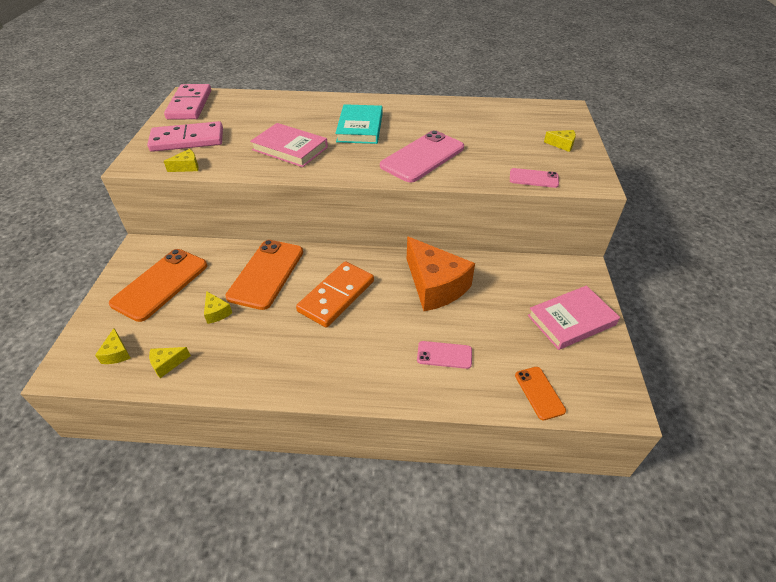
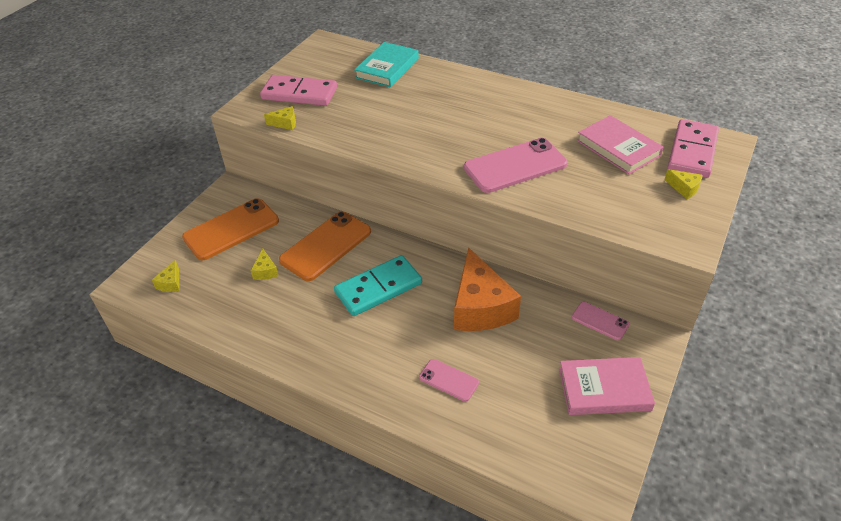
camera: 25 degrees right, 0 degrees up
(167, 364) = (205, 306): yellow cheese -> none
(189, 105) = (320, 53): pink domino -> pink domino (692, 151)
(290, 148) = (388, 125): pink book -> pink book (618, 148)
(336, 296) = (378, 288): orange domino -> turquoise domino
(360, 128) = (470, 116): turquoise book -> turquoise book (387, 68)
(533, 178) = (620, 221): pink phone -> pink phone (600, 321)
(539, 393) = (521, 450): orange phone -> none

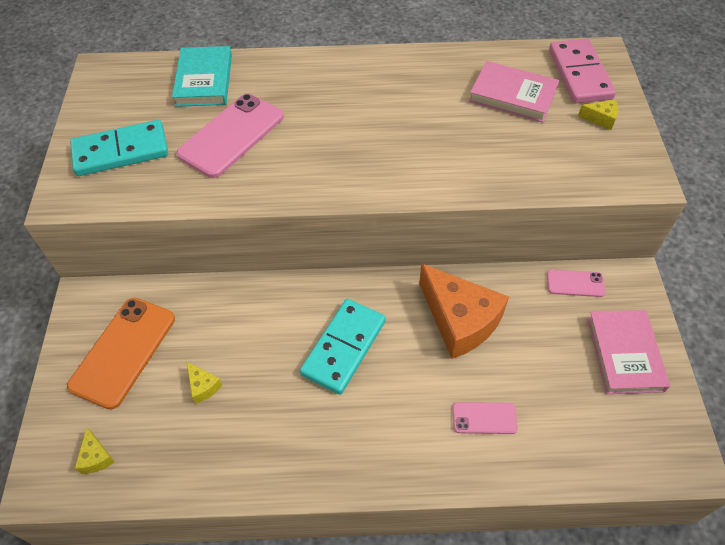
camera: 30 degrees left, 10 degrees up
(285, 123) = (132, 199): yellow cheese -> none
(299, 94) = (121, 151): pink domino -> turquoise domino
(326, 246) = (251, 323): orange phone -> none
(515, 166) = (430, 155): pink phone -> pink phone (231, 135)
(604, 389) = (624, 354): pink book -> pink book turned 60 degrees counterclockwise

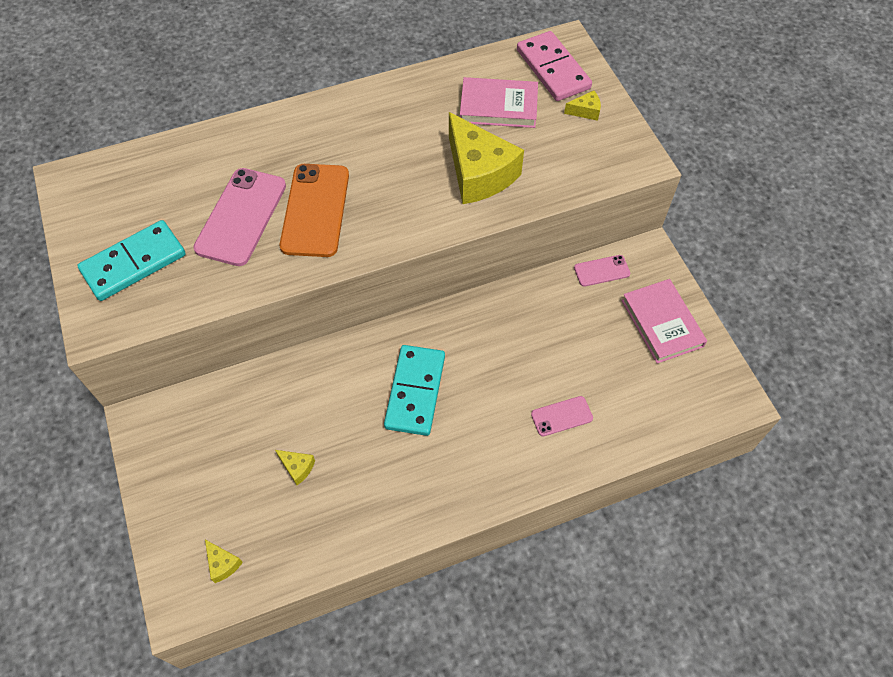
camera: 20 degrees left, 5 degrees up
(123, 352) = (204, 459): orange phone -> orange phone (315, 210)
(204, 80) = (186, 164): turquoise book -> none
(459, 320) = (511, 335): orange cheese -> none
(471, 150) = (478, 173): none -> yellow cheese

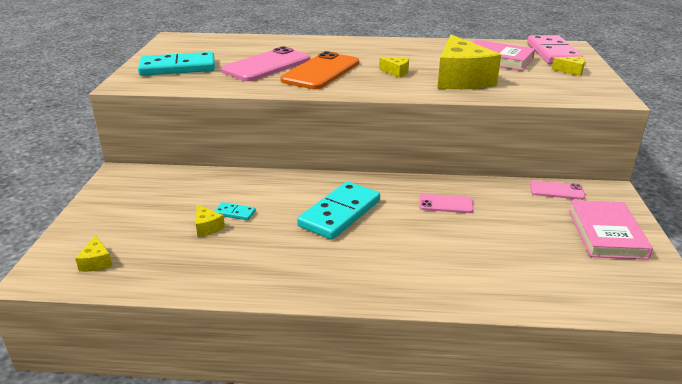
camera: 25 degrees right, 30 degrees down
(311, 434) = (235, 213): none -> turquoise domino
(401, 181) = (396, 72): none -> yellow cheese
(561, 416) = (469, 263): pink phone -> pink phone (445, 204)

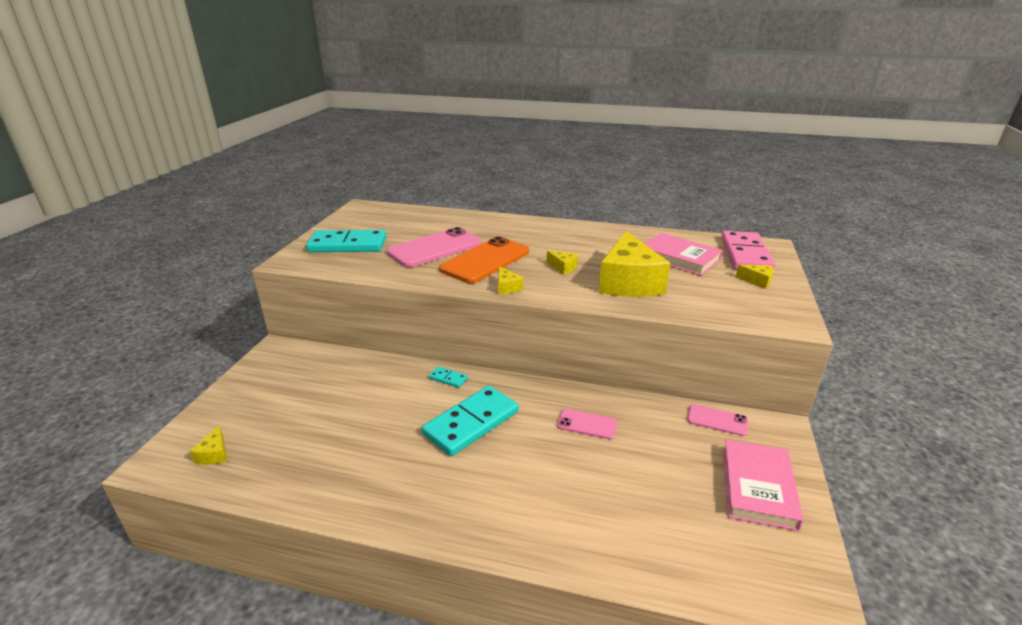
camera: 10 degrees right, 0 degrees up
(207, 227) = (333, 424): yellow cheese -> yellow cheese (507, 287)
(235, 213) = (366, 410): turquoise domino -> turquoise domino (448, 378)

